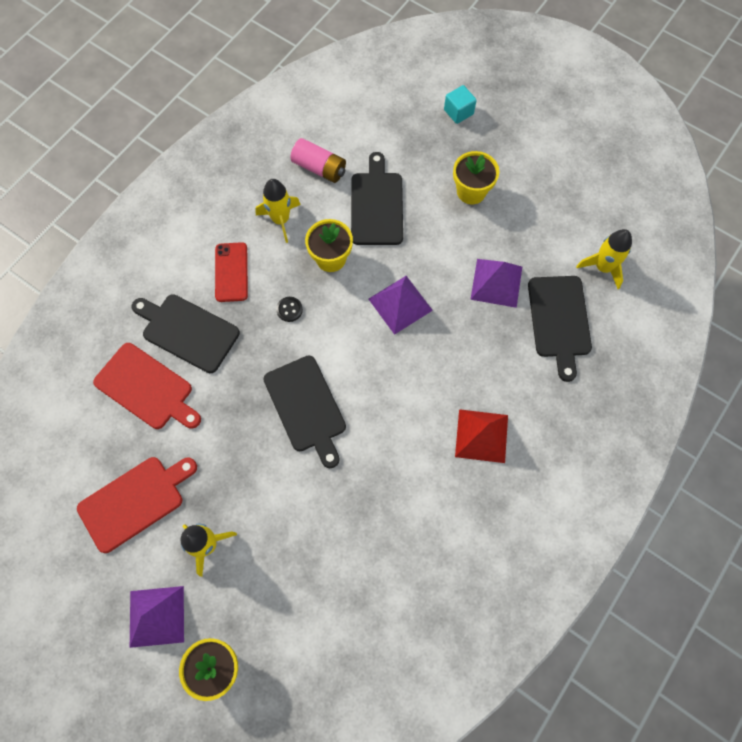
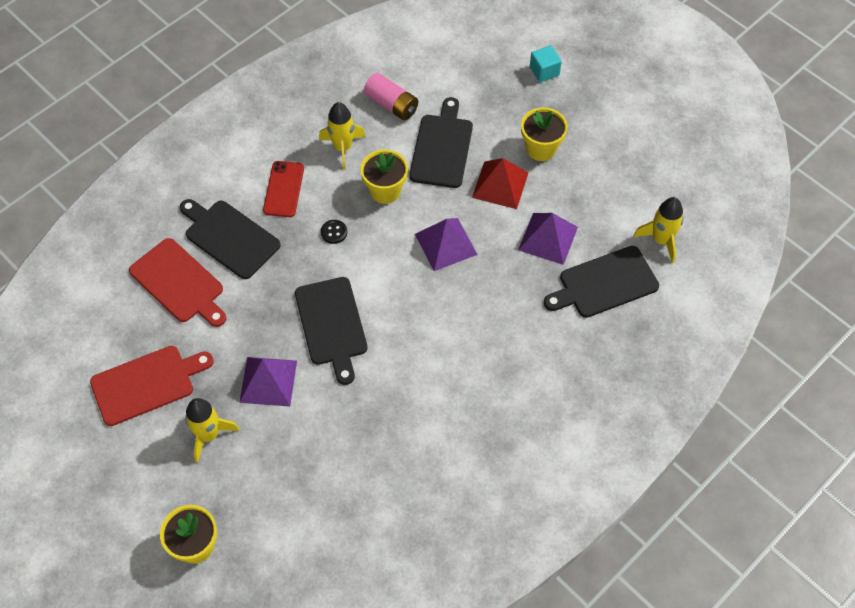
camera: 10 degrees right, 10 degrees down
(156, 616) = (146, 491): purple pyramid -> purple pyramid (268, 381)
(481, 435) = (501, 379): red pyramid -> red pyramid (500, 185)
(559, 320) = (604, 283): black cutting board -> black cutting board turned 60 degrees clockwise

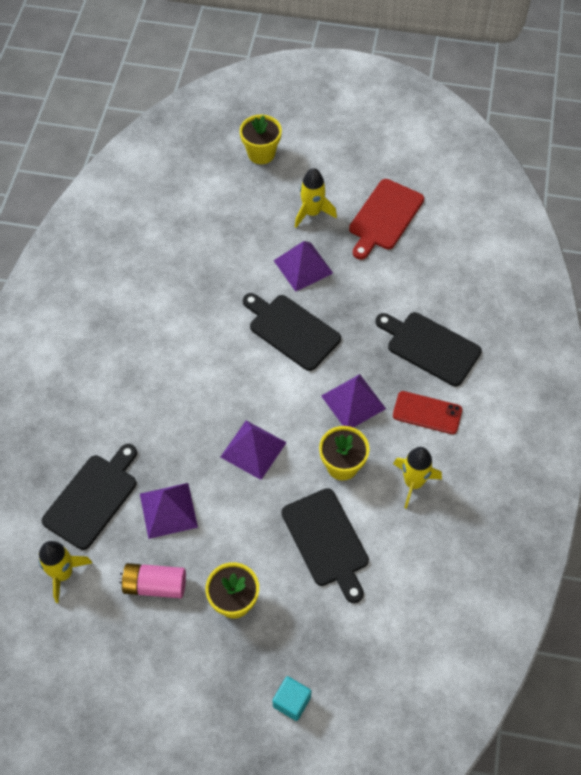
camera: 145 degrees right, 0 degrees up
(179, 283) = (432, 292): red cutting board -> none
(229, 237) = (430, 347): black cutting board -> black cutting board turned 150 degrees counterclockwise
(283, 189) = (427, 413): red phone -> red phone turned 45 degrees counterclockwise
(334, 232) = (353, 402): black button -> purple pyramid
(391, 104) = (409, 557): pink battery -> pink battery (155, 585)
(500, 185) = (246, 537): red pyramid -> none

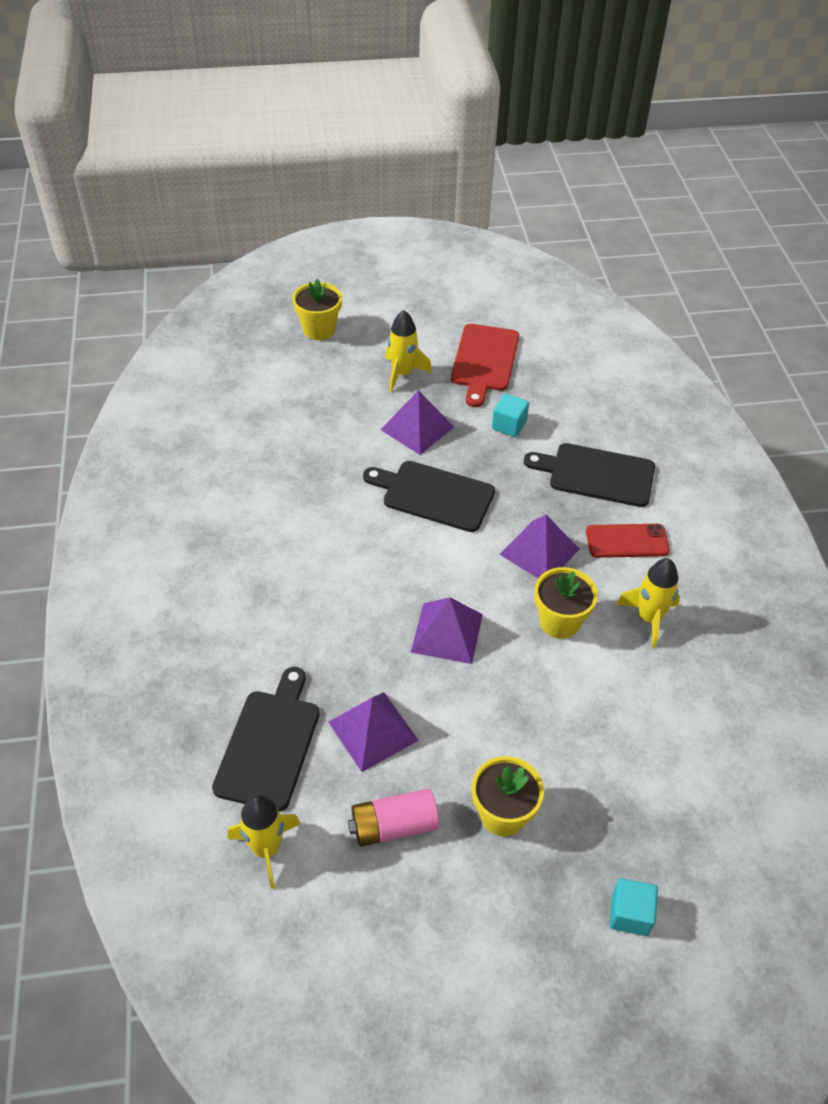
camera: 20 degrees left, 10 degrees down
(326, 541) = (581, 710): black cutting board -> none
(378, 283) = (509, 425): none -> turquoise cube

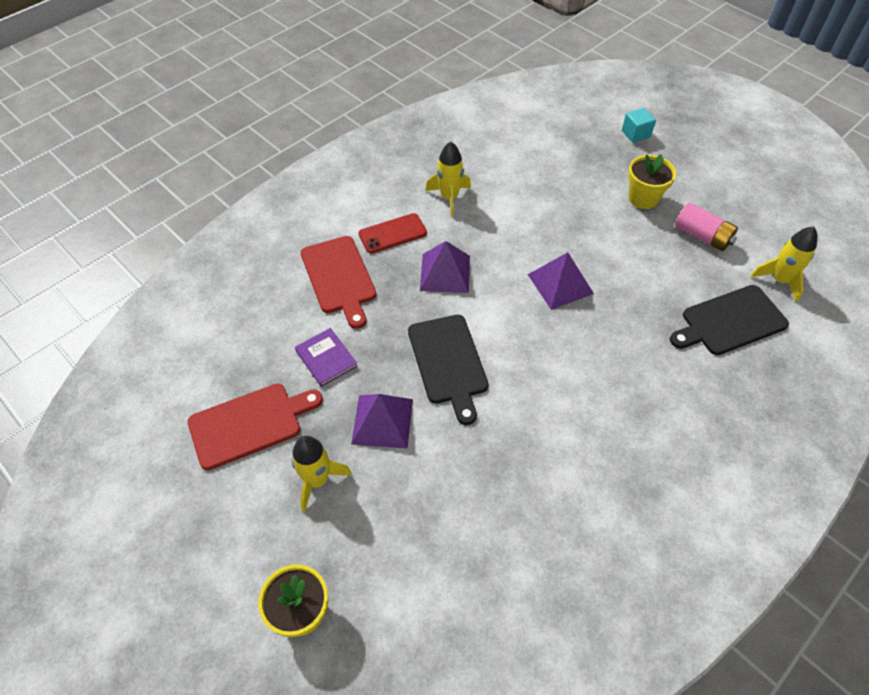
camera: 125 degrees left, 5 degrees up
(372, 731) = (664, 278): purple pyramid -> none
(509, 425) = (326, 358): turquoise cube -> purple book
(559, 622) = (494, 235): yellow flower pot -> none
(597, 474) = (339, 277): black cutting board -> red cutting board
(627, 541) = (392, 234): red phone -> red phone turned 75 degrees counterclockwise

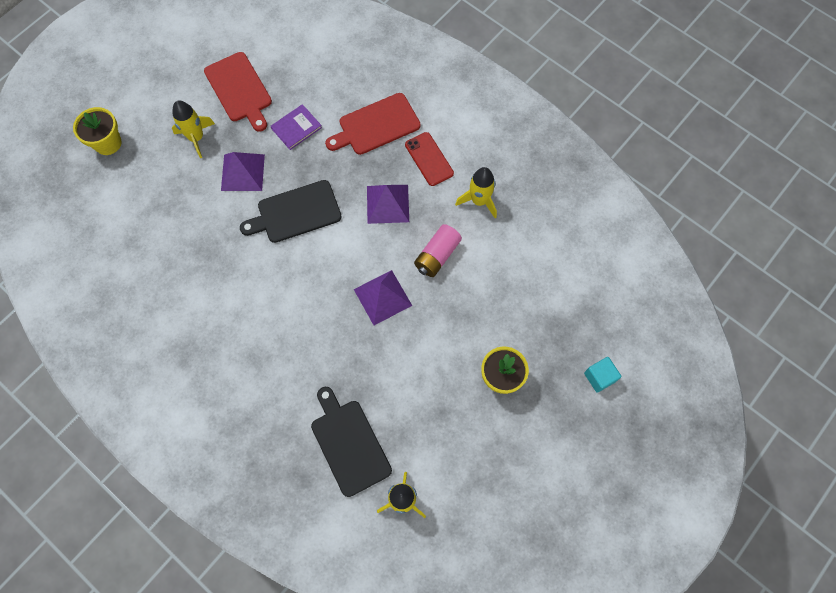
camera: 85 degrees right, 15 degrees up
(702, 236) = (454, 431): pink battery -> pink battery (437, 255)

